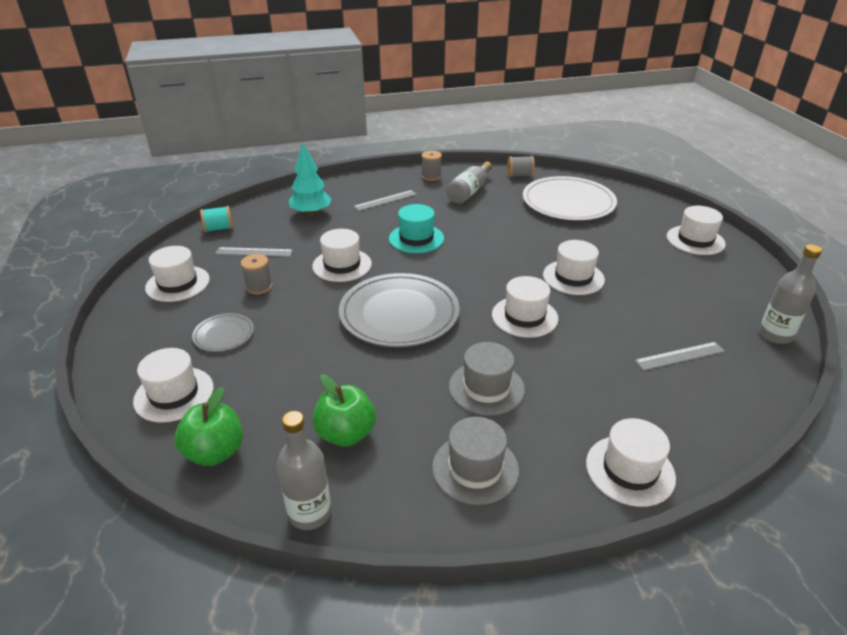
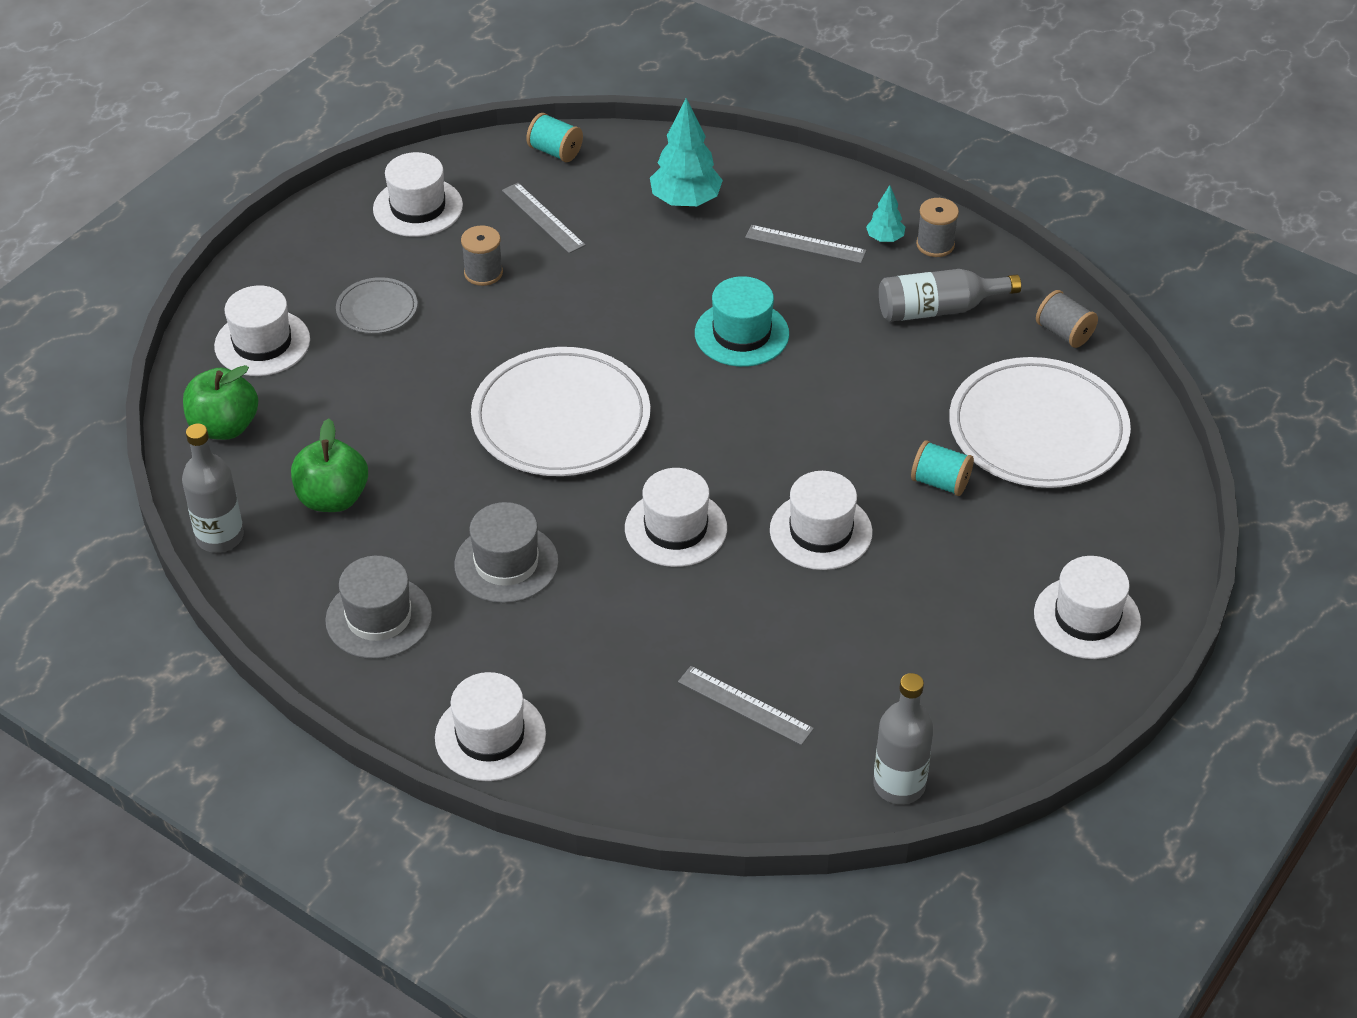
camera: 50 degrees right, 10 degrees up
(342, 265) = (603, 308): white hat -> none
(399, 314) = (561, 418): grey plate -> white plate
(411, 184) = (884, 238): none -> turquoise tree
(575, 235) = (940, 482): none -> turquoise spool

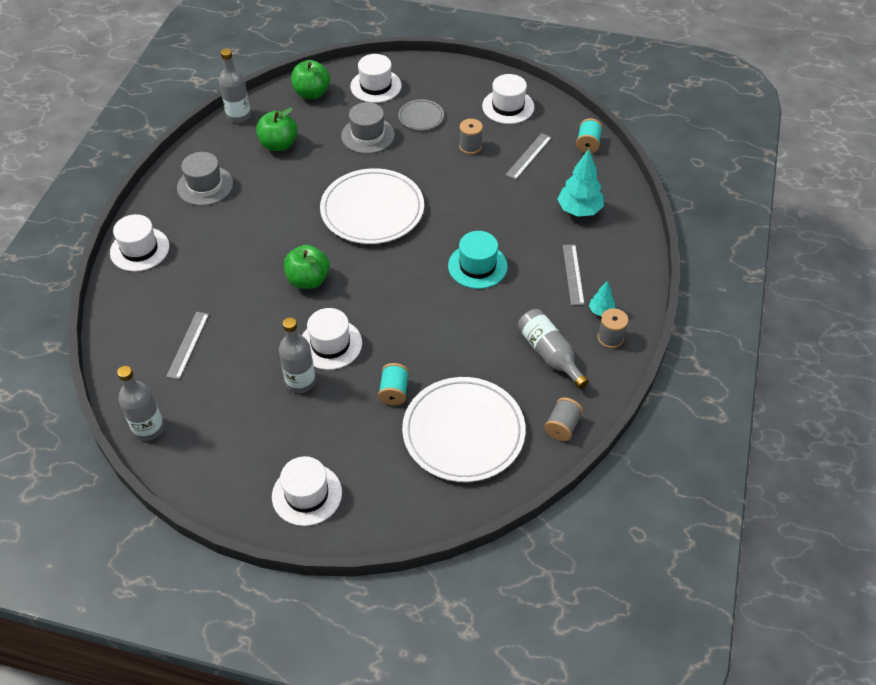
camera: 70 degrees right, 5 degrees up
(506, 563) = (257, 220): grey hat -> grey hat (368, 135)
(676, 528) = (308, 280): white hat -> green apple
(880, 581) = (300, 382): none -> grey bottle

